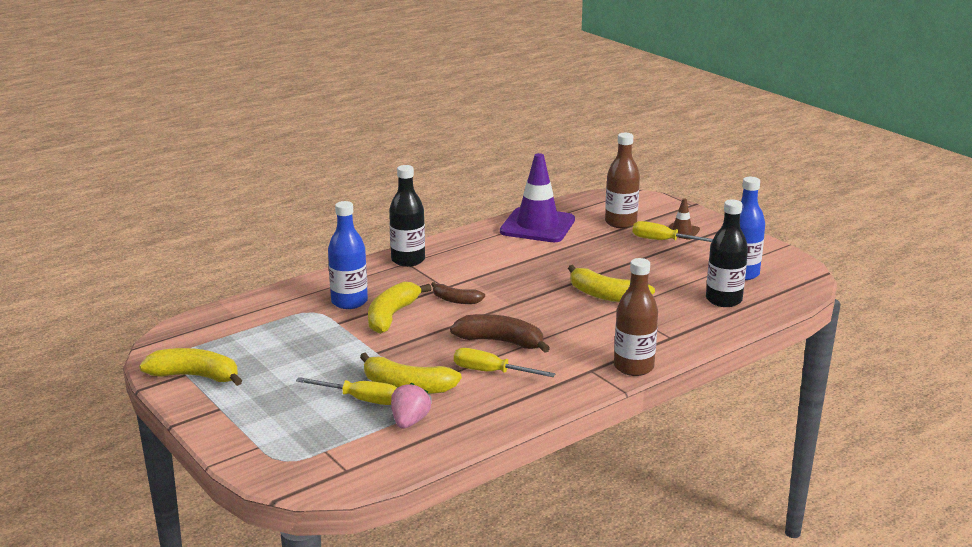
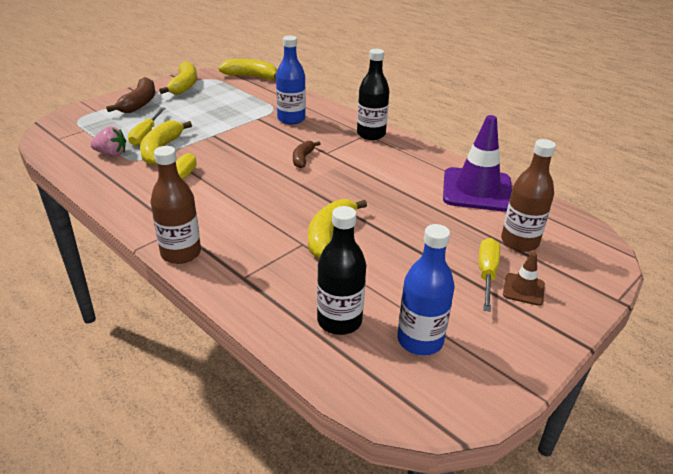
camera: 80 degrees right, 10 degrees up
(391, 316) = (271, 135): yellow banana -> yellow banana (251, 76)
(501, 342) = (230, 182): brown banana -> brown banana (139, 103)

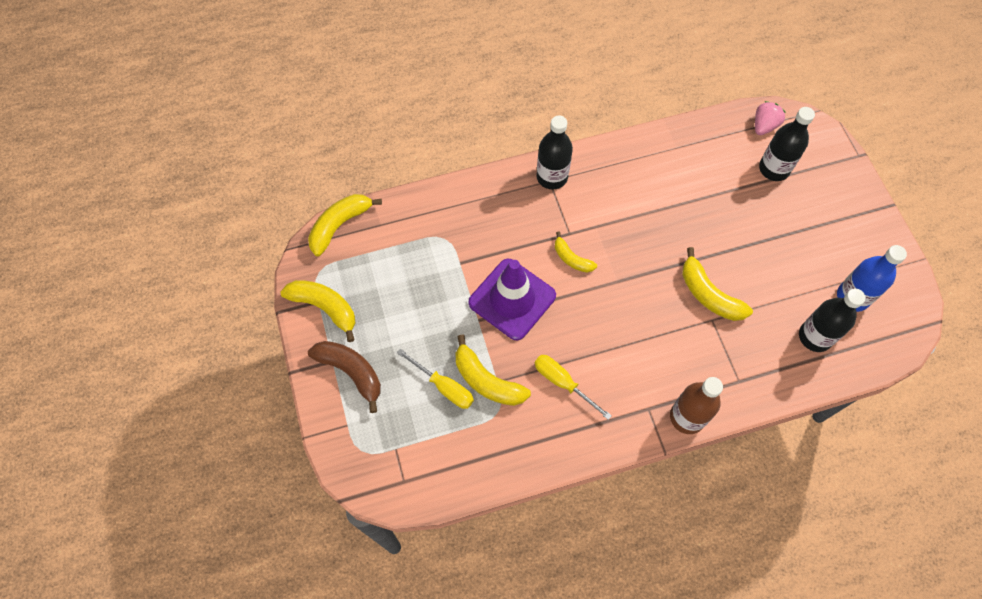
camera: 60 degrees left, 30 degrees up
(111, 154) = (472, 432): pink strawberry -> pink strawberry (764, 126)
(291, 119) = (479, 232): blue bottle -> none
(303, 159) = (571, 258): brown banana -> yellow banana
(477, 190) = (691, 151): purple traffic cone -> purple traffic cone (512, 299)
(486, 274) = (802, 215): yellow screwdriver -> none
(519, 242) = (774, 169): brown bottle -> black bottle
(523, 289) = (827, 203): brown traffic cone -> none

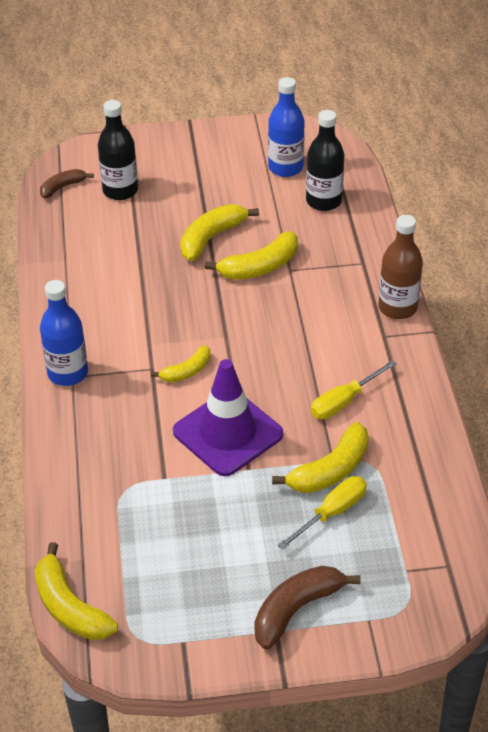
camera: 80 degrees left, 20 degrees down
(325, 307) = (195, 633): yellow banana -> yellow banana (211, 238)
(552, 177) = (68, 373): black bottle -> blue bottle
(764, 126) = (62, 187): pink strawberry -> brown banana

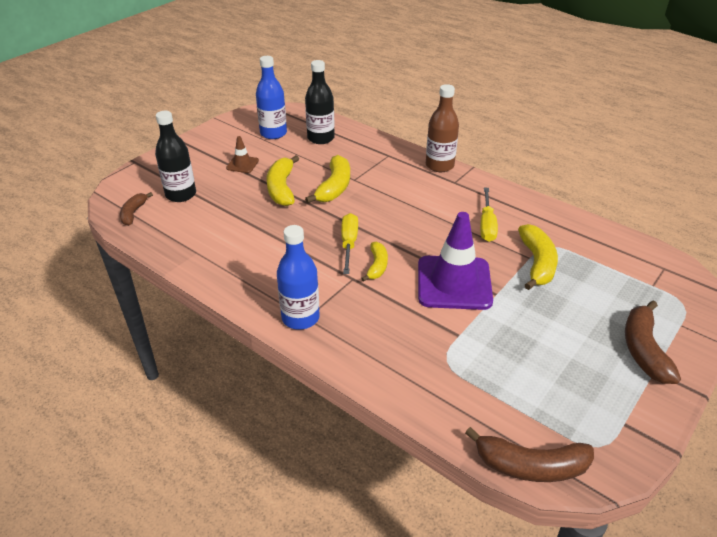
camera: 45 degrees left, 5 degrees down
(70, 607) = (530, 466): yellow banana -> brown banana
(211, 188) = (242, 164): none -> brown traffic cone
(331, 513) = (573, 284): yellow screwdriver -> yellow screwdriver (349, 243)

